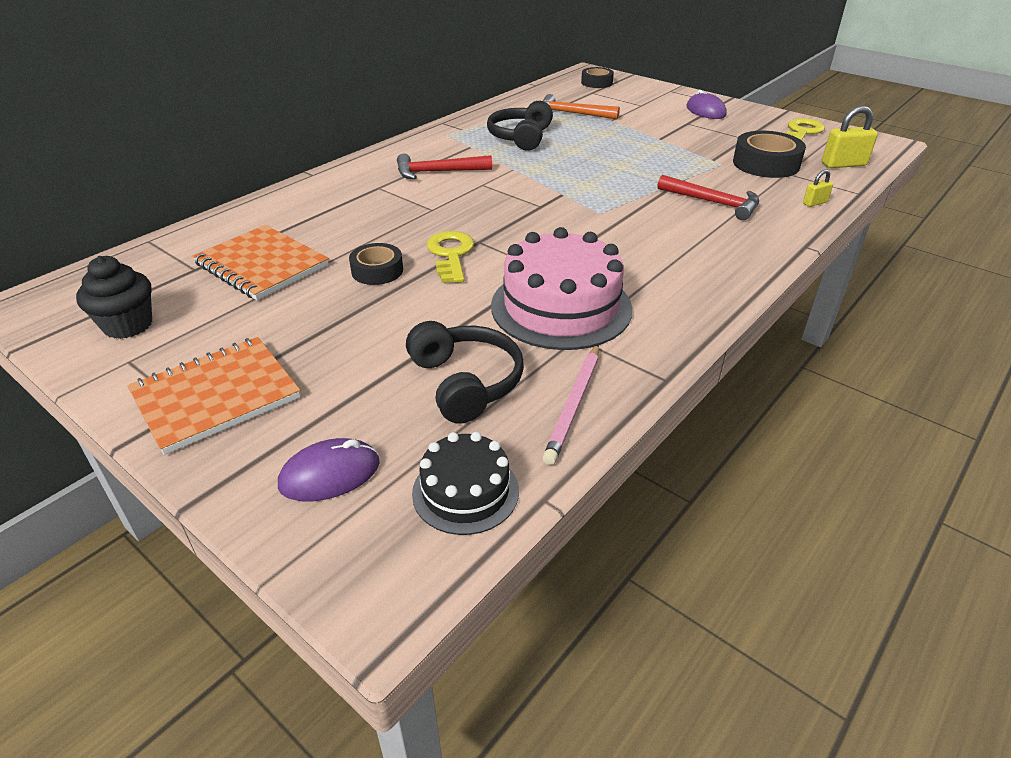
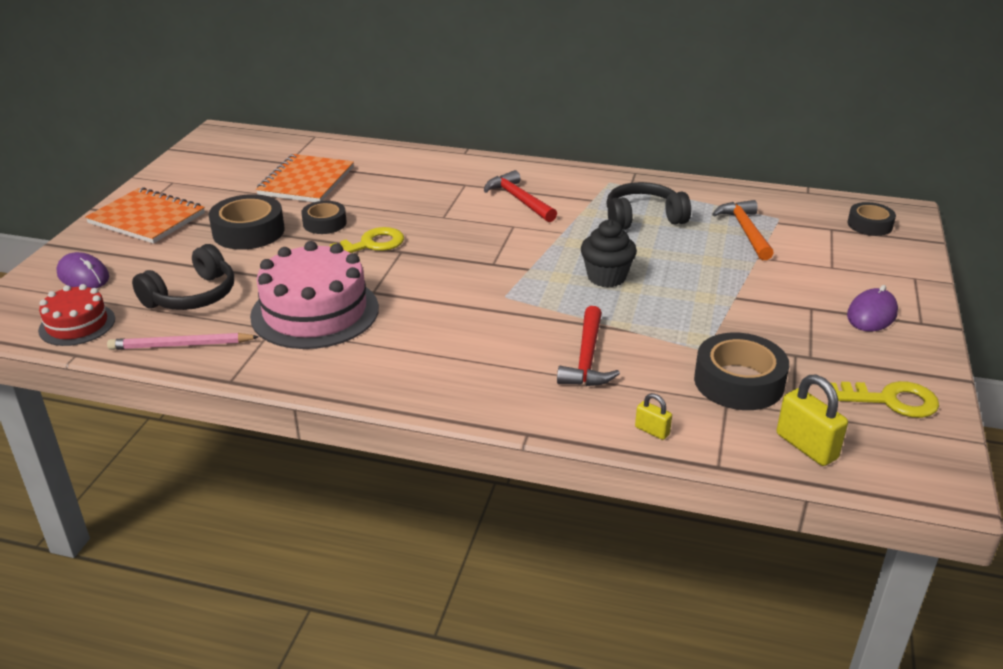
camera: 65 degrees right, 5 degrees down
(128, 325) = (209, 168): black cupcake -> black cupcake (606, 277)
(344, 321) = (248, 231): none -> black tape
(465, 491) = (77, 324): black cake -> red cake

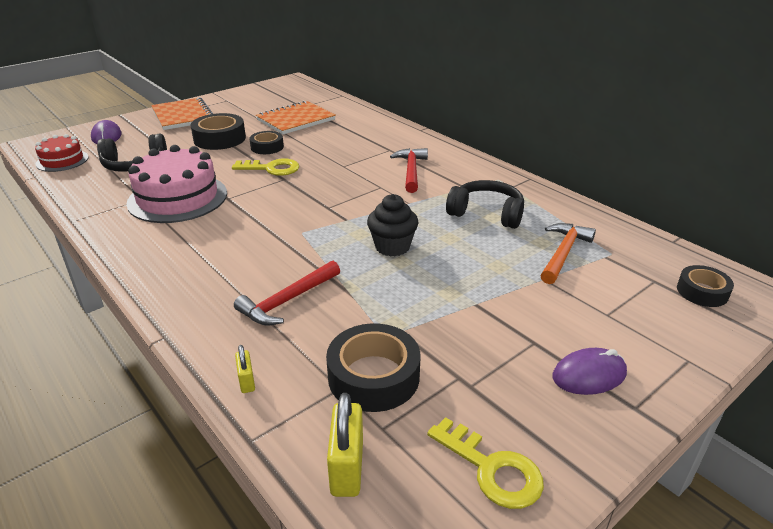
camera: 35 degrees right, 0 degrees up
(181, 345) = (85, 190): pink pencil -> none

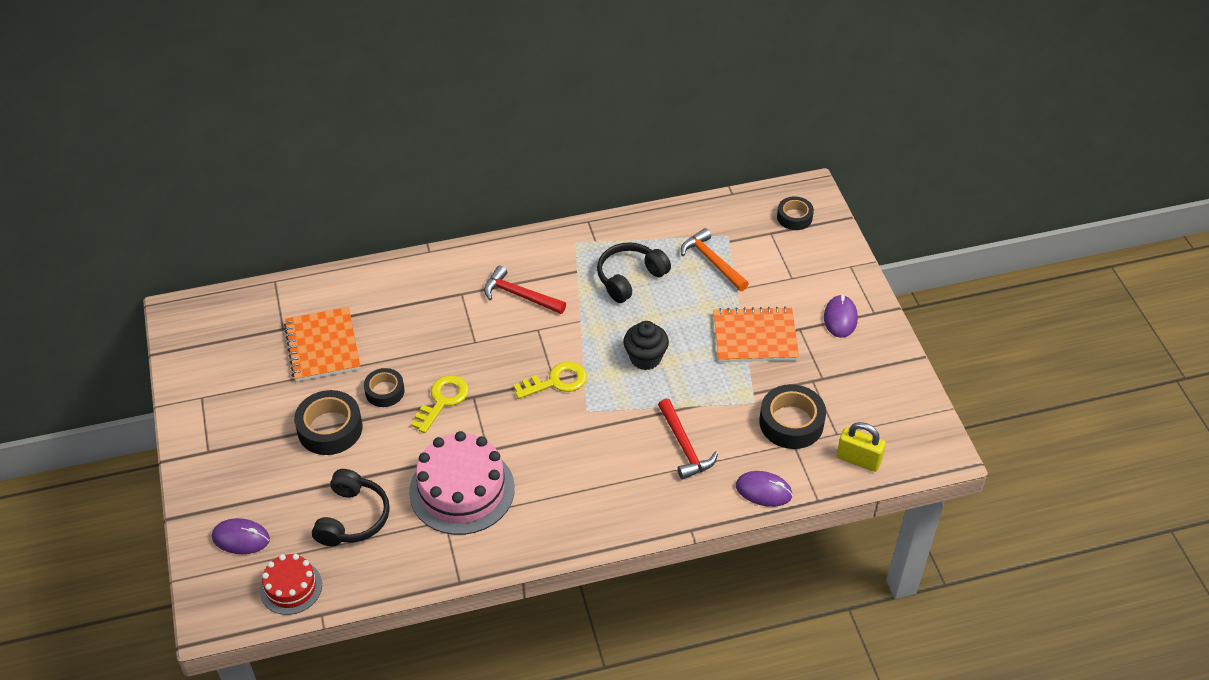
camera: 65 degrees left, 15 degrees up
(183, 116) = (226, 452): orange notebook -> orange notebook (755, 337)
(246, 381) = (763, 490): yellow padlock -> purple mouse
(491, 469) = (887, 396): yellow key -> yellow key (556, 381)

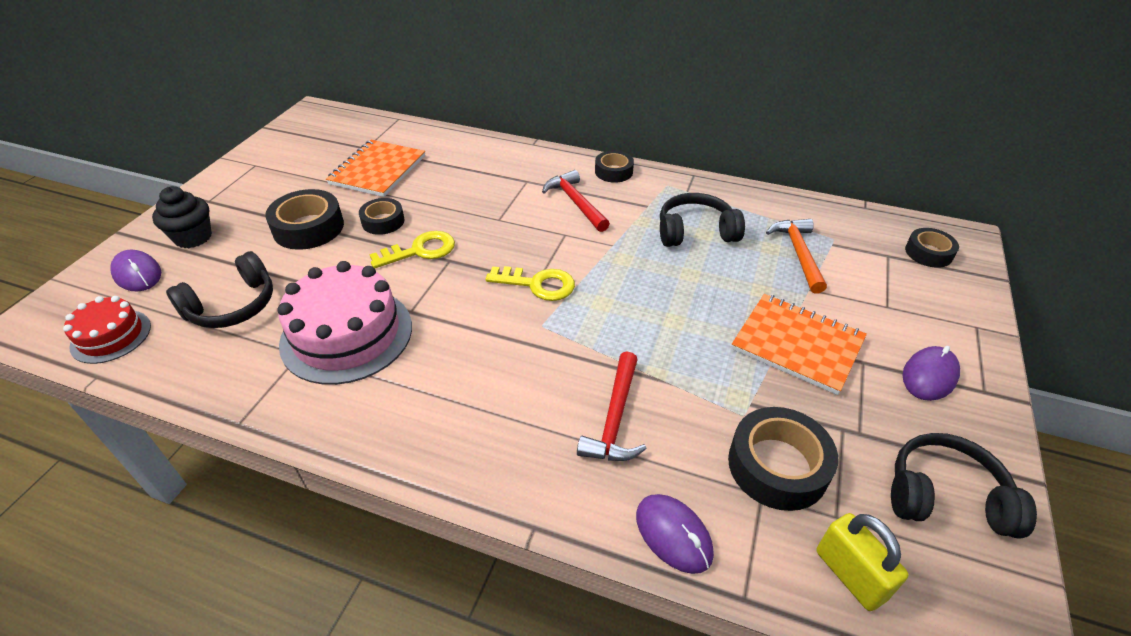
camera: 35 degrees right, 5 degrees down
(523, 249) = (613, 171): none -> black tape
(645, 358) = (649, 306): black cupcake -> black cupcake (193, 237)
(882, 391) = (945, 496): none -> black headphones

